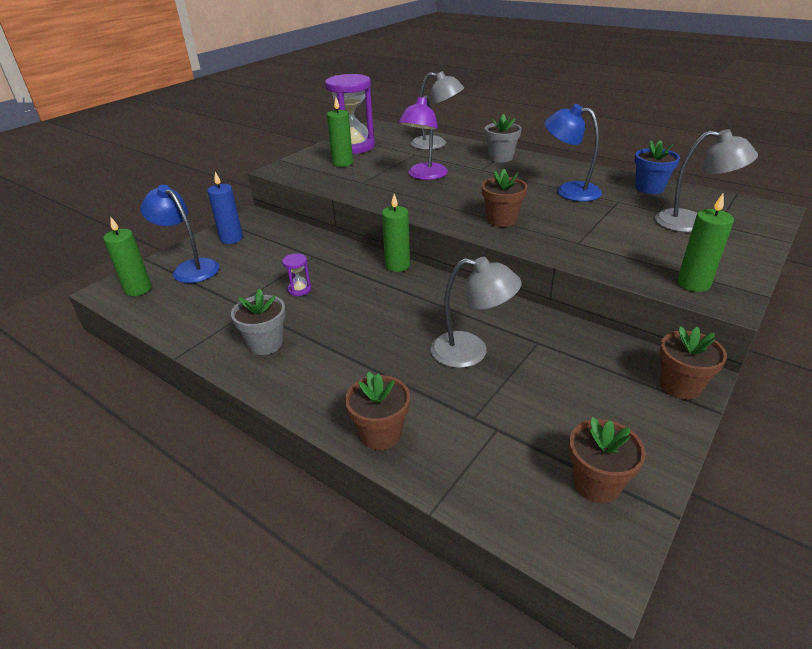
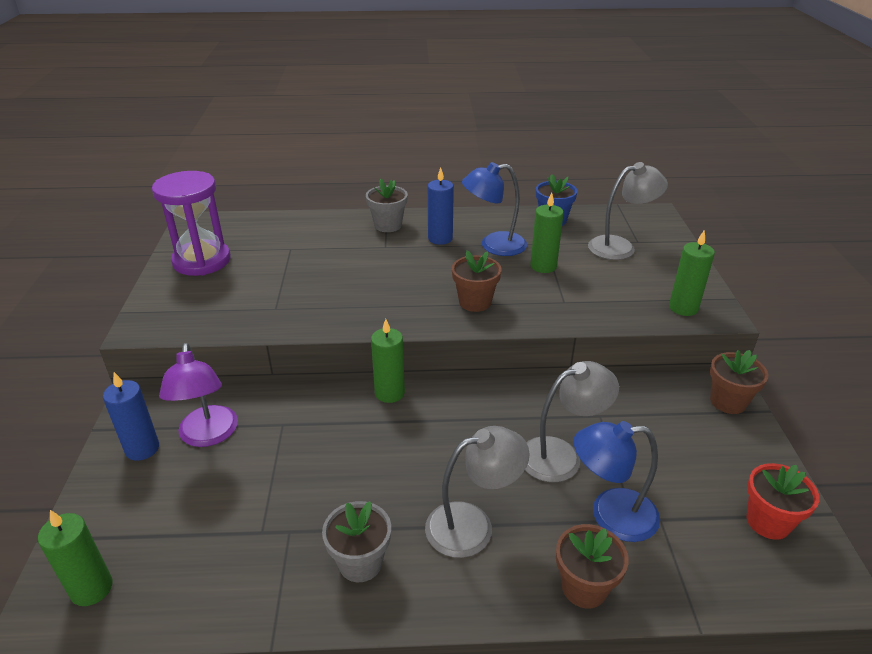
camera: 40 degrees left, 0 degrees up
(190, 268) = (134, 518): blue lamp -> blue lamp (610, 515)
(299, 289) = (317, 475): purple hourglass -> none
(342, 163) = (217, 289): green candle -> green candle (543, 266)
(424, 176) = (336, 275): purple lamp -> purple lamp (208, 436)
(436, 144) = (299, 228): grey lamp -> grey lamp (472, 525)
(530, 175) = (440, 238): none -> blue candle
(596, 484) = (768, 522): brown flower pot -> red flower pot

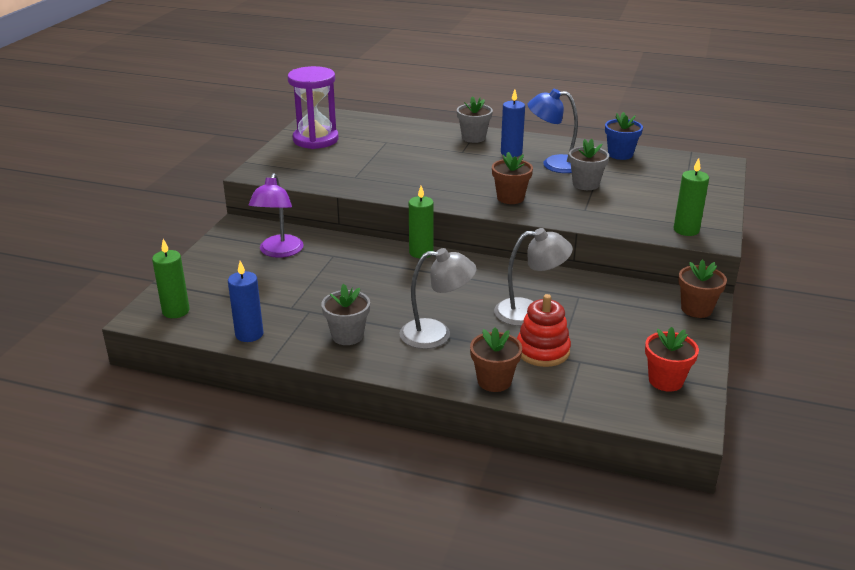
camera: 20 degrees right, 5 degrees down
(142, 448) = (233, 250): blue candle -> blue candle (249, 334)
(543, 266) = (585, 184): green candle -> grey flower pot
(610, 515) = (542, 351): blue lamp -> red stacking toy
(620, 246) = (666, 181): grey lamp -> none

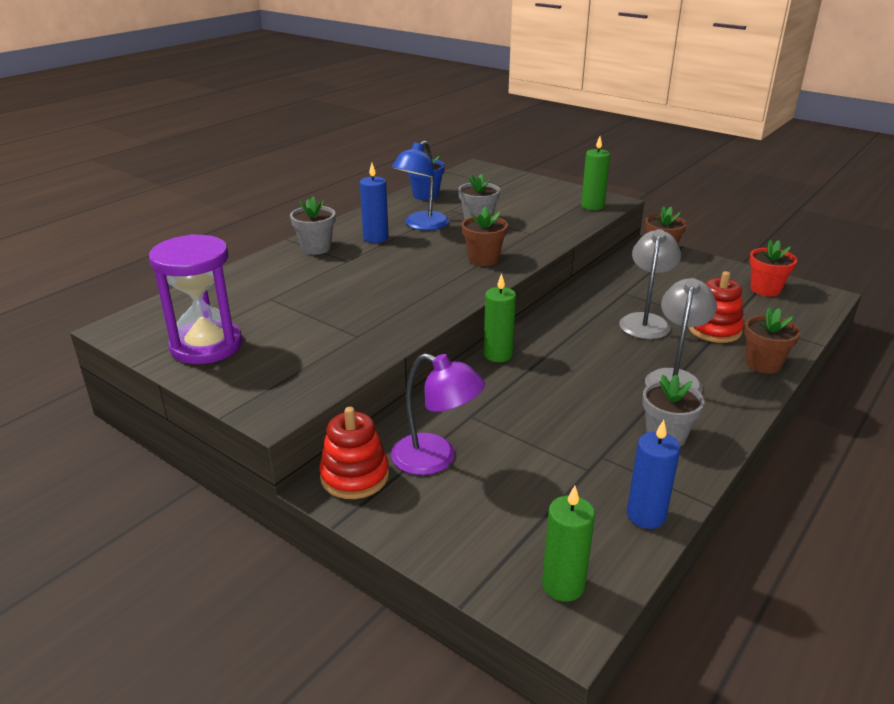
camera: 70 degrees left, 0 degrees up
(251, 230) = (354, 476): none -> red stacking toy

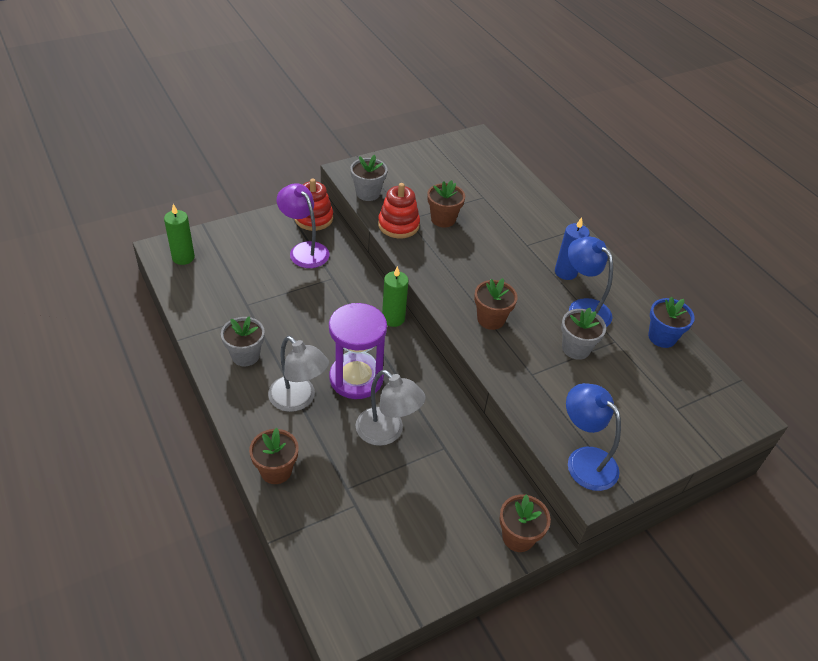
camera: 110 degrees right, 15 degrees up
(206, 346) = (435, 163): purple hourglass -> purple hourglass (356, 378)
(316, 248) = (559, 236): grey flower pot -> grey flower pot (368, 193)
(338, 313) = (443, 219): none -> brown flower pot
(436, 459) = (304, 250): purple lamp -> purple lamp turned 90 degrees clockwise
(592, 206) = (584, 460): green candle -> blue lamp
(646, 515) = (195, 308): blue candle -> none
(714, 329) = (344, 474): red stacking toy -> red stacking toy (398, 225)
(765, 289) = (388, 577): red flower pot -> none

